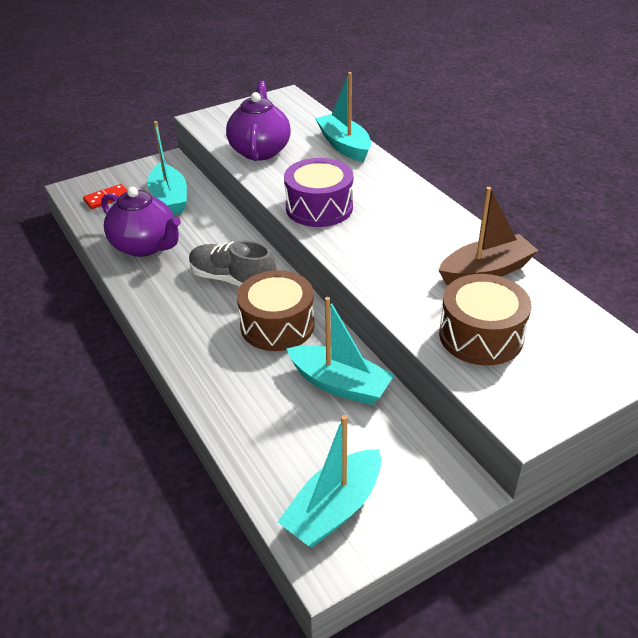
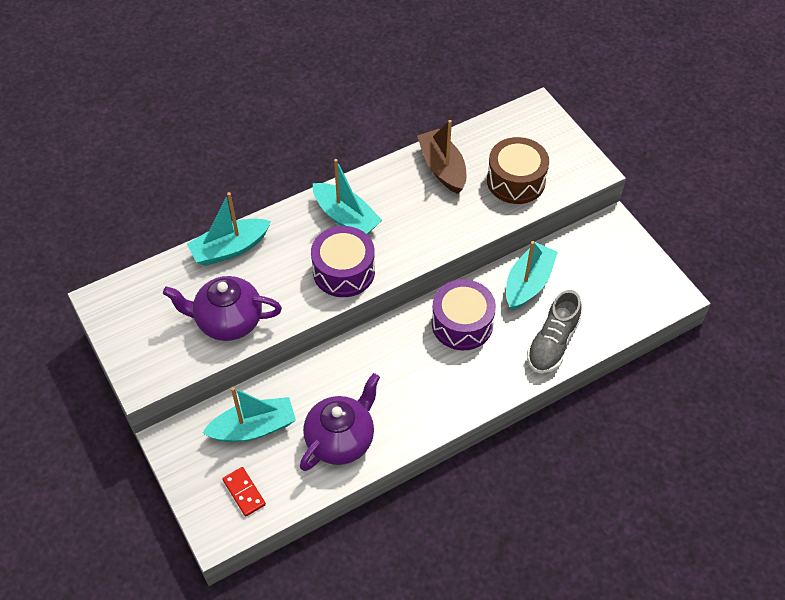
camera: 90 degrees left, 15 degrees up
(232, 279) = (399, 359): grey shoe -> grey shoe (552, 343)
(277, 325) = (462, 324): brown drum -> purple drum
(334, 509) = (638, 290): turquoise boat -> turquoise boat (346, 218)

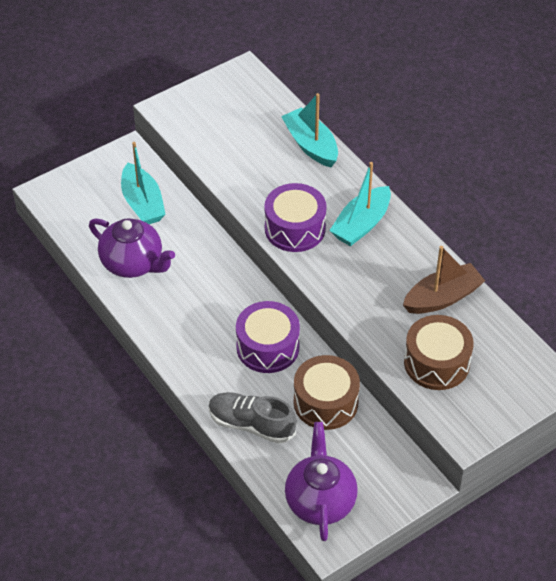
camera: 85 degrees right, 5 degrees down
(228, 321) = (229, 154): purple teapot -> purple teapot (320, 501)
(244, 492) = (81, 204): red domino -> none
(528, 283) = (325, 402): turquoise boat -> brown drum

